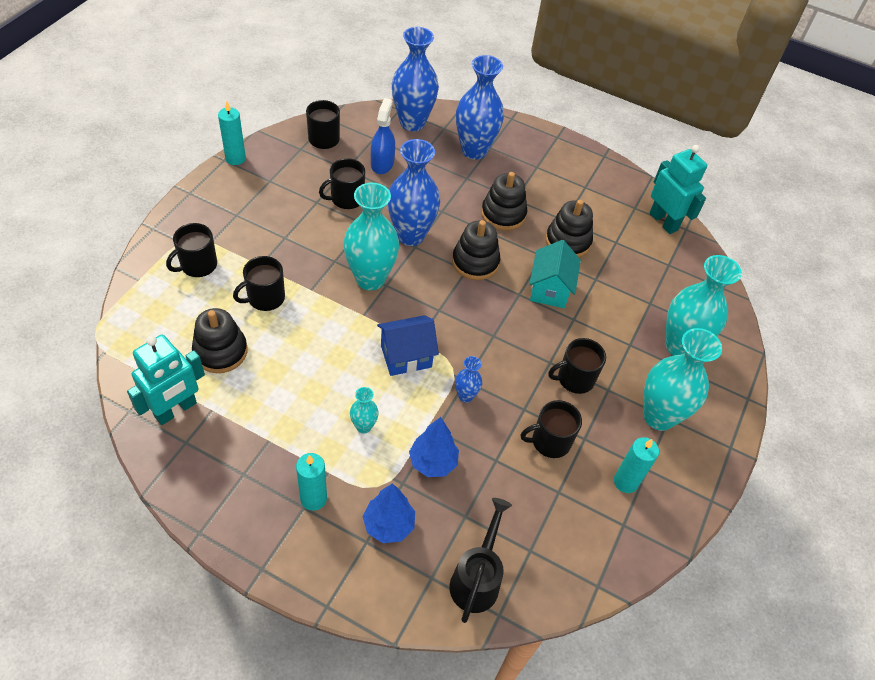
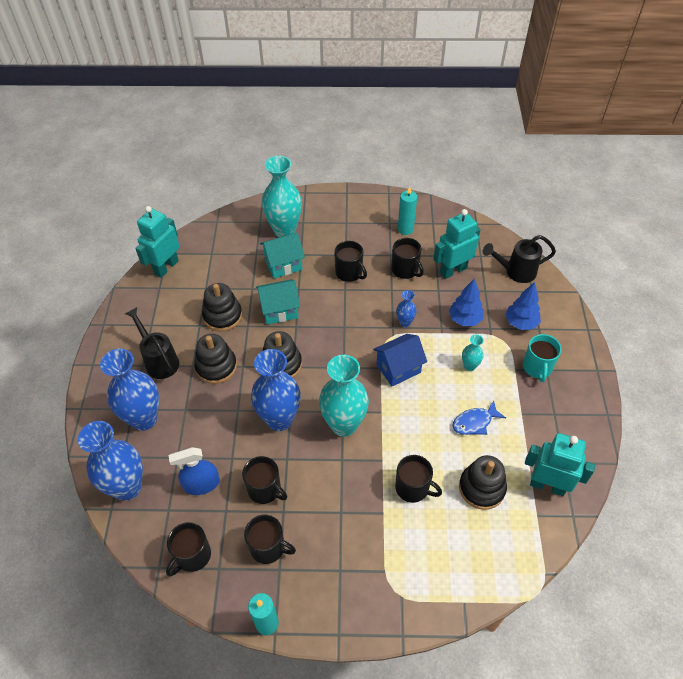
camera: 110 degrees left, 0 degrees up
(198, 265) = (416, 563): black mug -> black mug (268, 547)
(292, 388) = (474, 422): none -> blue fish
(313, 498) = (537, 367): turquoise candle -> turquoise mug
(406, 356) = (398, 368): blue house -> blue house turned 75 degrees counterclockwise
(521, 497) = (453, 270): none -> turquoise robot
(536, 179) = (159, 360): none -> black watering can
(619, 321) = (283, 265): none -> turquoise house
(659, 416) = (348, 227): turquoise vase -> none

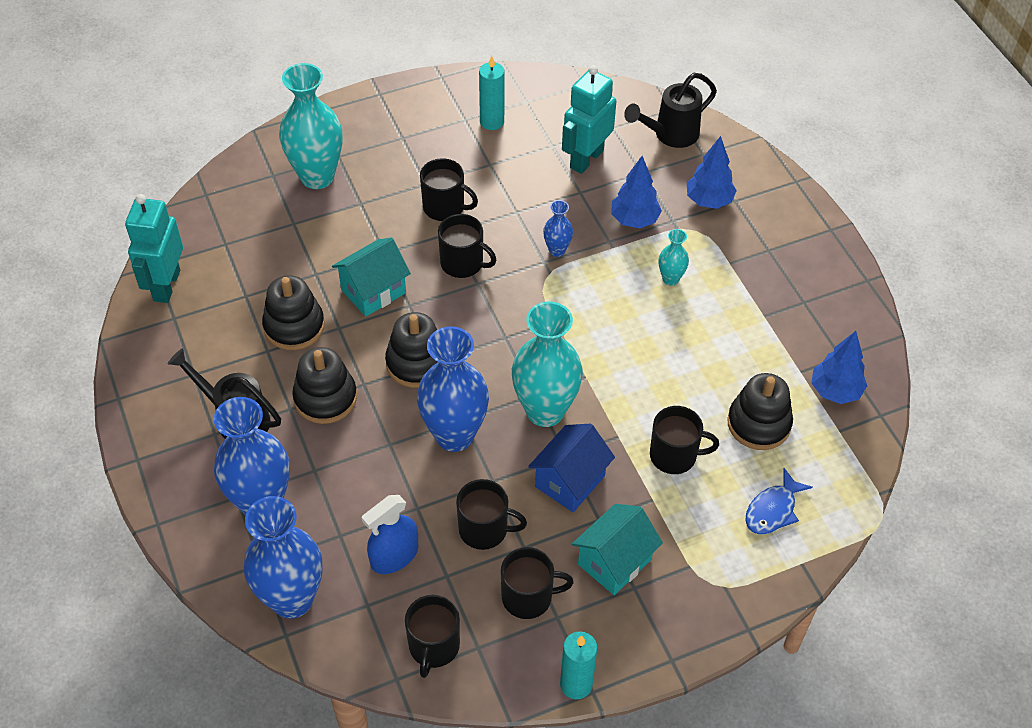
camera: 25 degrees left, 0 degrees up
(283, 265) = (343, 226): turquoise house -> turquoise house (614, 562)
(398, 368) = (579, 313): blue house -> blue house (570, 481)
(405, 270) = (521, 178): black mug -> black mug (463, 263)
(474, 422) = (711, 347): blue fish -> blue fish (773, 510)
(537, 367) = (756, 251): turquoise mug -> none
(547, 485) = (835, 391): turquoise robot -> blue tree

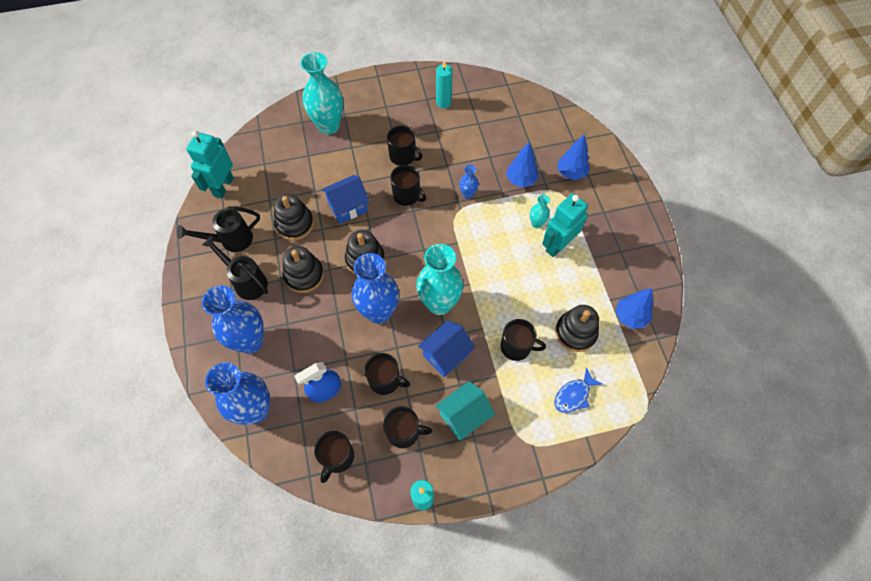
camera: 10 degrees right, 10 degrees up
(373, 291) = (348, 207): turquoise house -> blue house
(586, 159) = (498, 134): turquoise robot -> turquoise robot (557, 245)
(670, 135) = (554, 125): black watering can -> black watering can (231, 240)

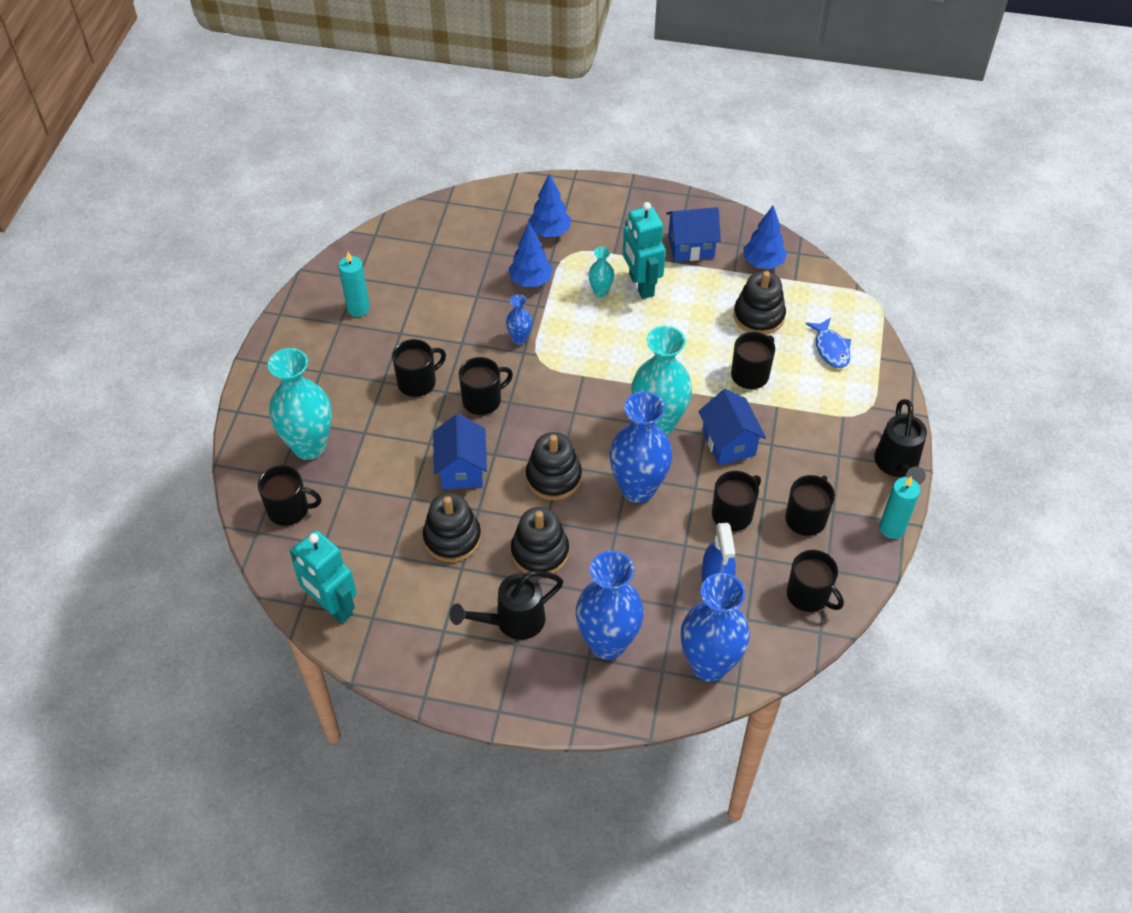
camera: 65 degrees left, 10 degrees down
(231, 240) = (433, 623): black watering can -> black watering can (897, 466)
(280, 137) = (289, 509): none -> black mug
(464, 416) = (811, 454): turquoise house -> none
(614, 263) = (691, 247): none -> blue house

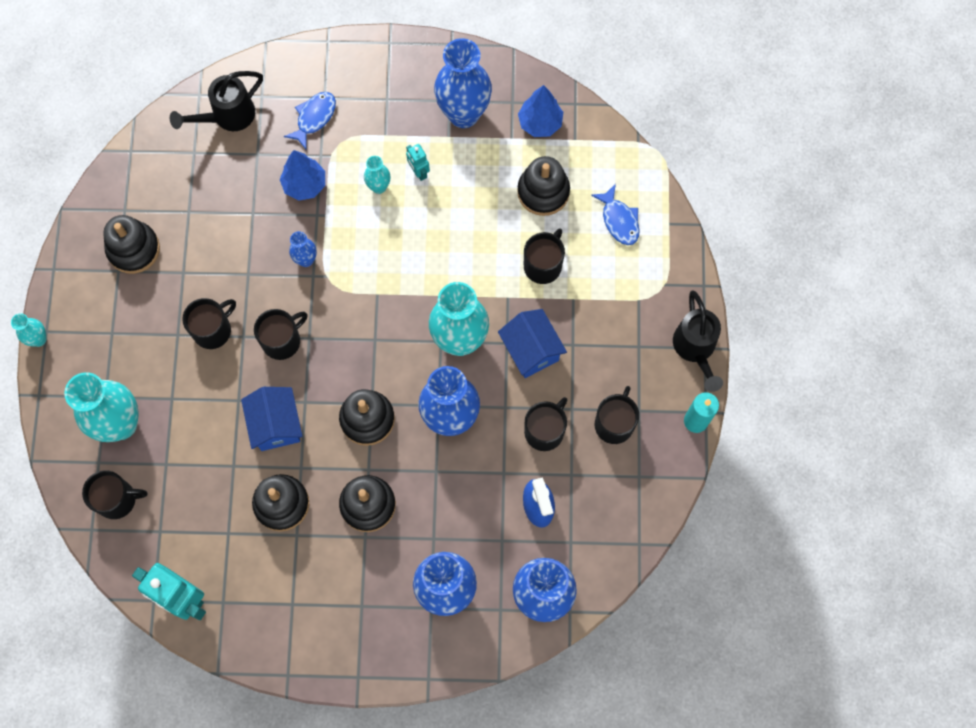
camera: 10 degrees left, 20 degrees up
(250, 366) = (39, 339): none -> turquoise vase
(358, 308) = (133, 249): turquoise candle -> black stacking toy
(512, 622) = (354, 583): black watering can -> black watering can (227, 116)
(550, 232) = (314, 118): blue tree -> blue fish
(640, 285) = (418, 172): turquoise robot -> turquoise robot, size x0.50
(691, 247) = (463, 114): blue house -> blue vase
(809, 595) = (625, 507): black mug -> none

